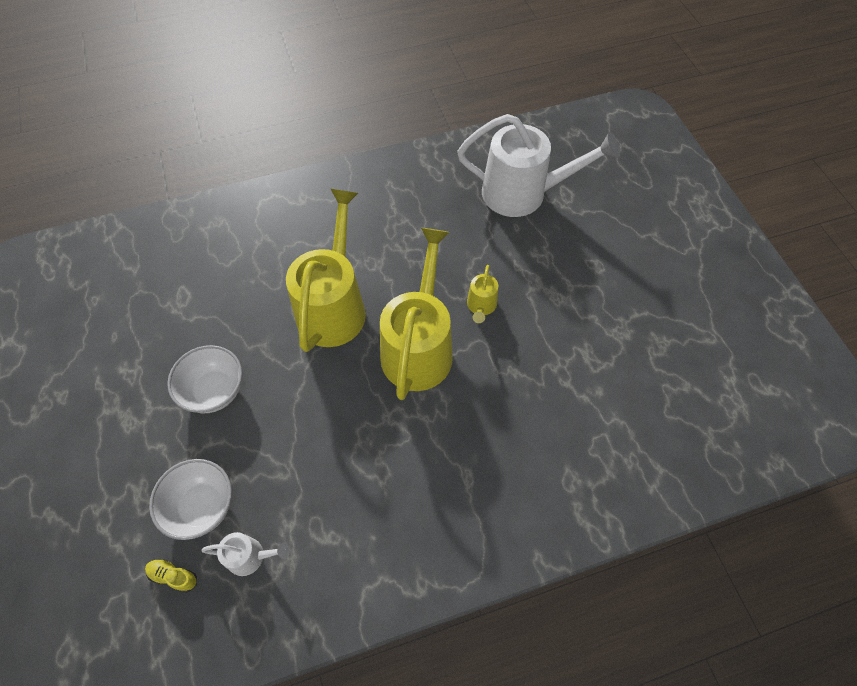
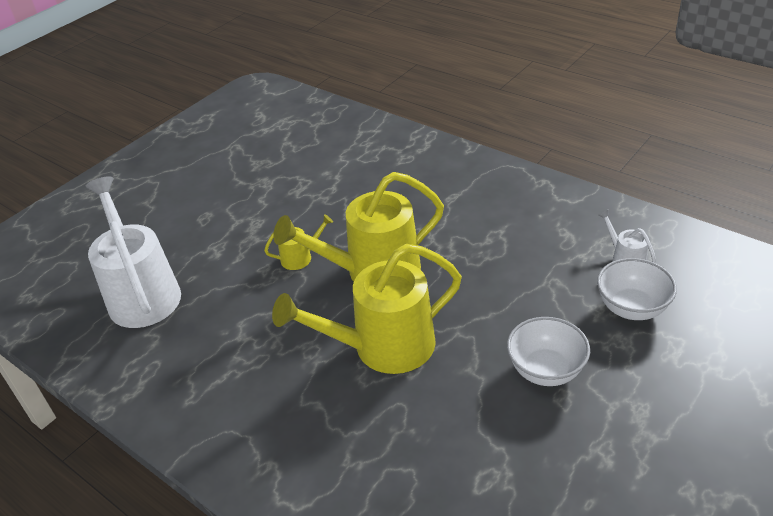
camera: 120 degrees left, 20 degrees down
(173, 576) = (688, 289): yellow shoe -> none

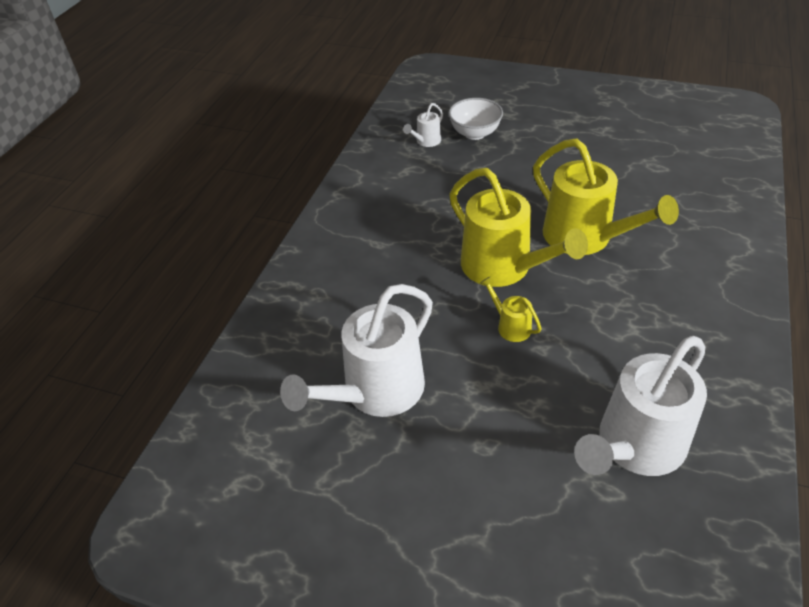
camera: 110 degrees left, 5 degrees up
(287, 175) = (375, 392): none -> white watering can
(546, 370) = (554, 159): white bowl -> none

